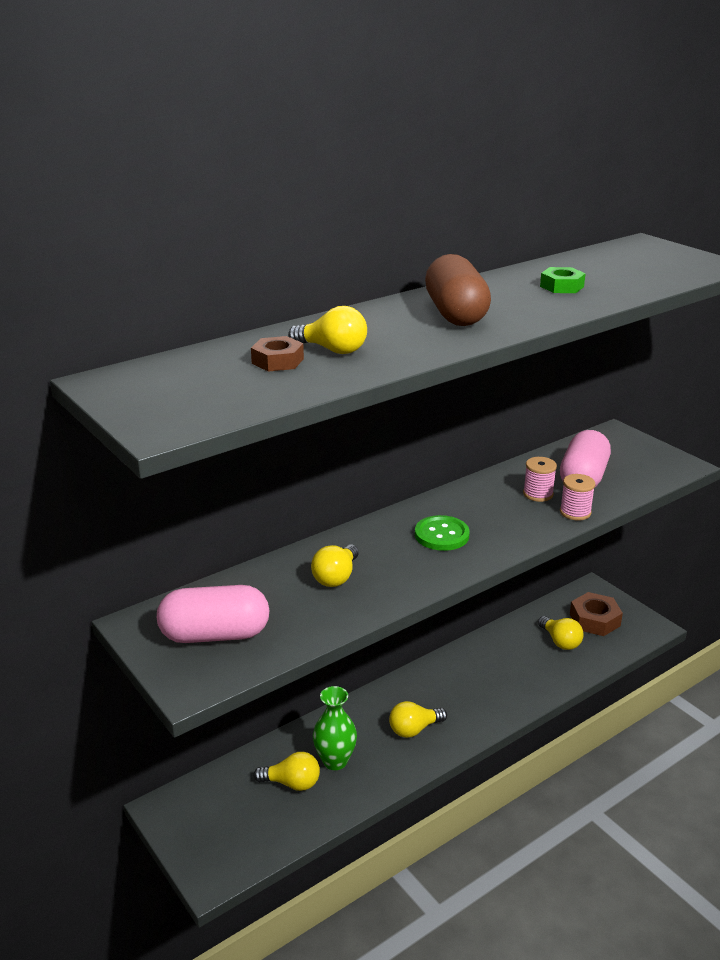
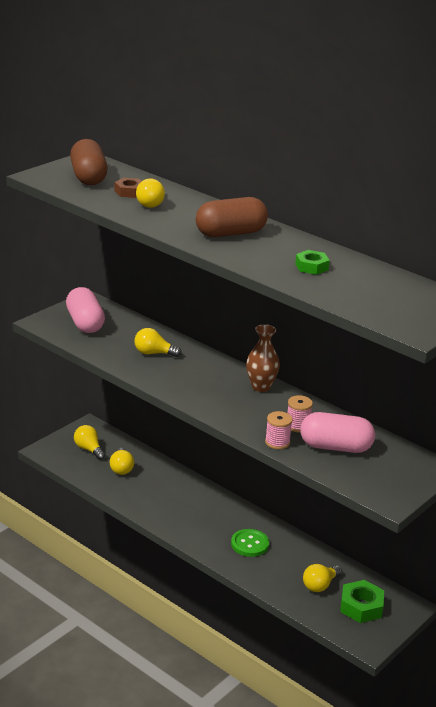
camera: 75 degrees right, 0 degrees up
(194, 386) = (88, 177): none -> brown capsule
(335, 761) = (145, 483): green vase -> none
(414, 729) = (186, 514): yellow light bulb -> yellow light bulb (89, 449)
(441, 535) = (219, 387): green button -> green button (250, 544)
(445, 505) = (261, 387): none -> brown vase
(594, 620) = (361, 606): brown nut -> green nut

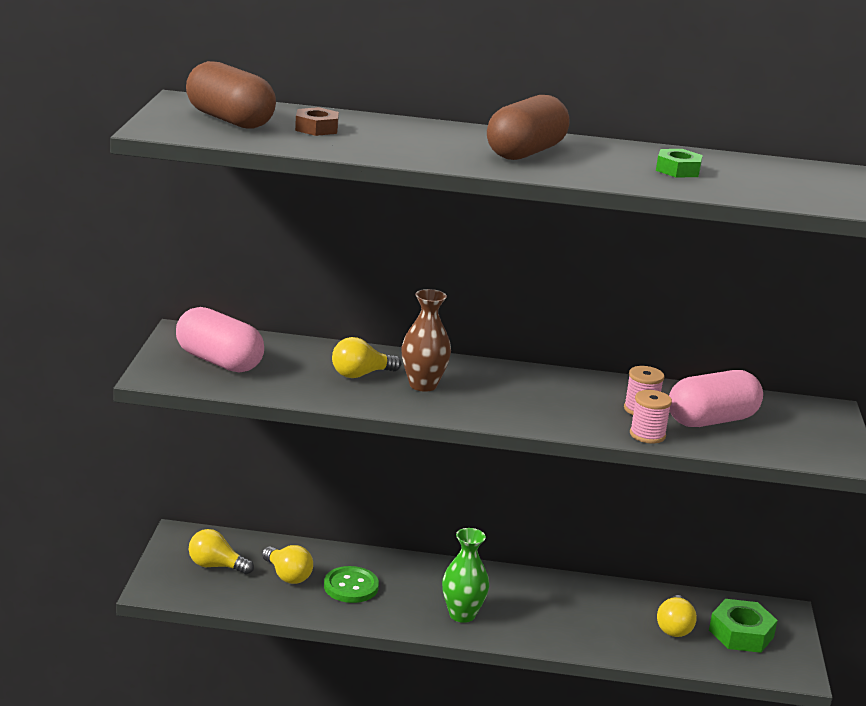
camera: 35 degrees left, 5 degrees down
(151, 203) = (370, 137): yellow light bulb -> none
(195, 527) = (462, 614): none -> green vase
(250, 544) = (546, 610): green button -> green button (351, 586)
(261, 387) = (540, 378): brown vase -> brown vase (423, 385)

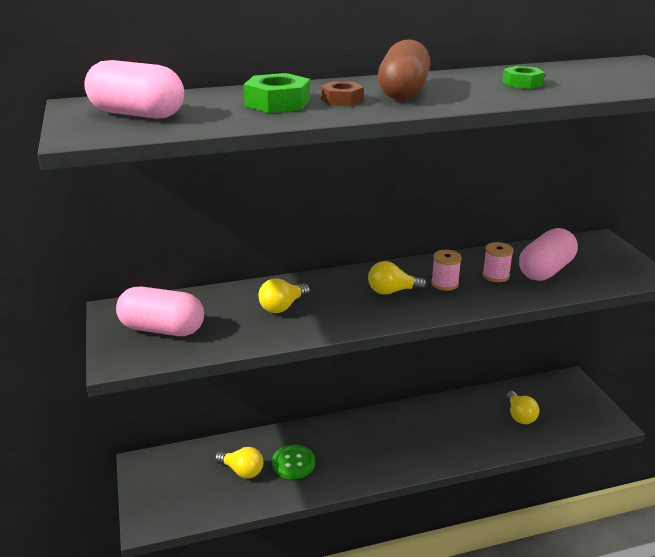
camera: 20 degrees left, 5 degrees up
(216, 566) = (183, 482): yellow light bulb -> yellow light bulb (392, 291)
(230, 120) = (137, 114): brown capsule -> pink capsule
(316, 128) = (220, 106): brown nut -> brown nut (342, 100)
(423, 385) = (335, 302): brown vase -> none
(462, 614) = (384, 458): green vase -> none
(647, 435) = (519, 296): pink spool -> pink spool (444, 284)
(741, 633) = (560, 405): green nut -> green nut (277, 103)

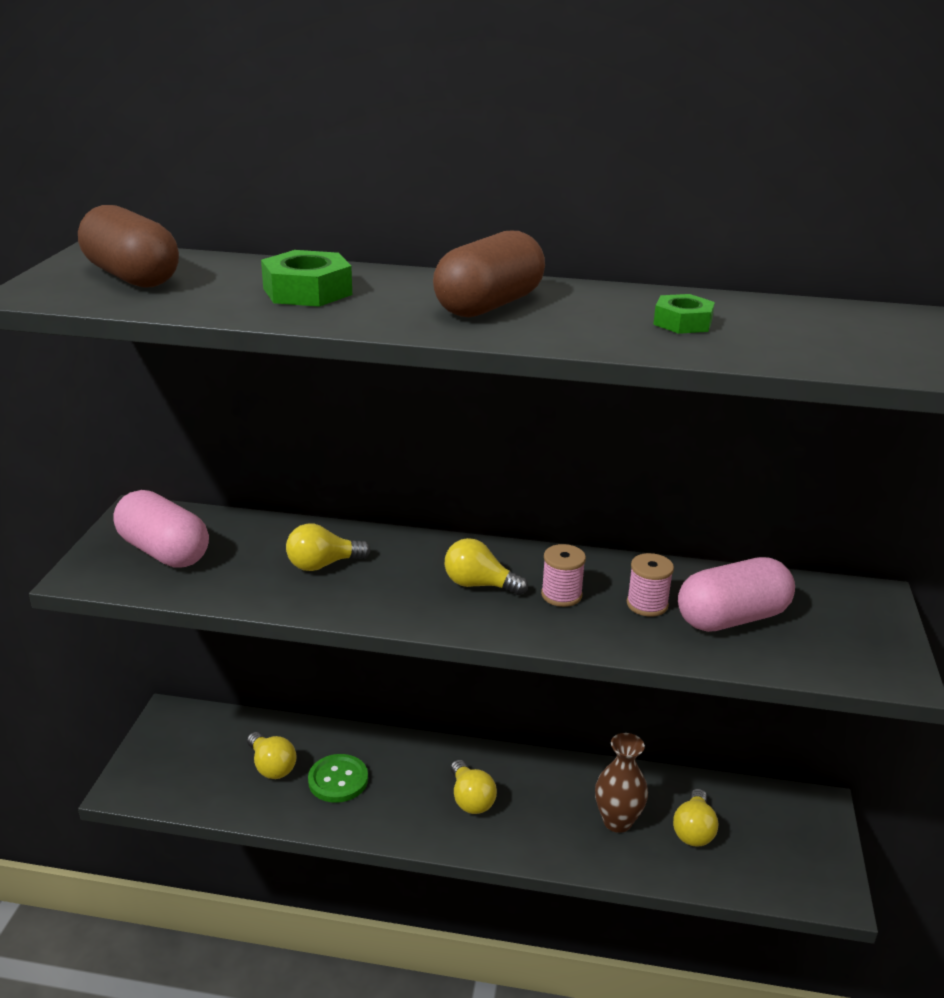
camera: 25 degrees right, 0 degrees up
(137, 114) = (132, 277): pink capsule -> brown capsule
(342, 100) = (391, 302): brown nut -> none
(385, 444) = (470, 799): none -> yellow light bulb
(476, 426) = (617, 821): none -> brown vase

